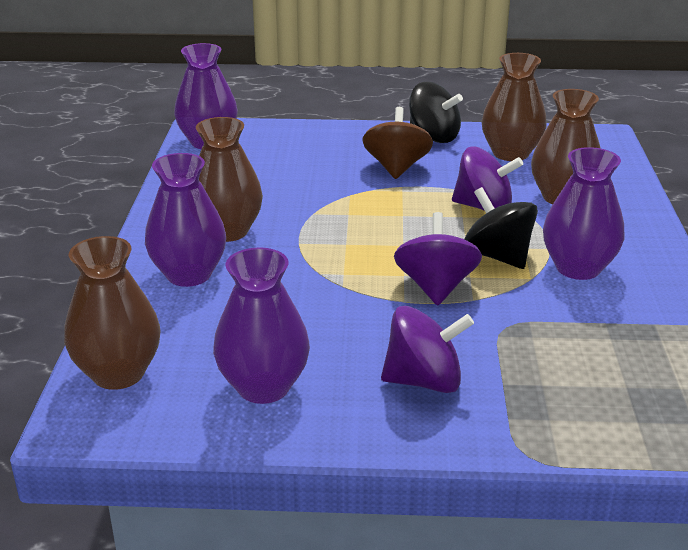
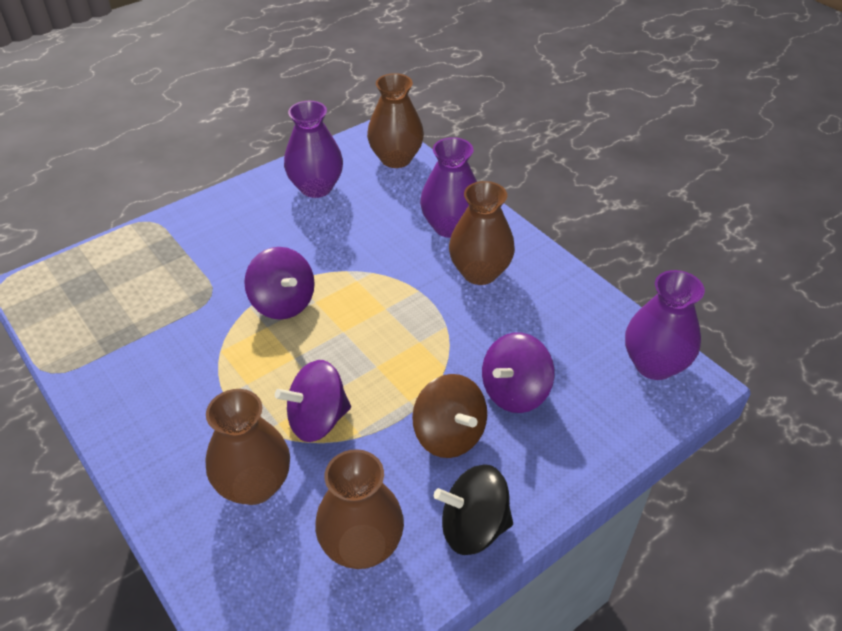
camera: 140 degrees right, 15 degrees up
(424, 381) = (233, 232): purple spinning top -> purple spinning top (514, 392)
(497, 256) = (261, 360): black spinning top -> none
(578, 268) = (188, 383): purple vase -> none

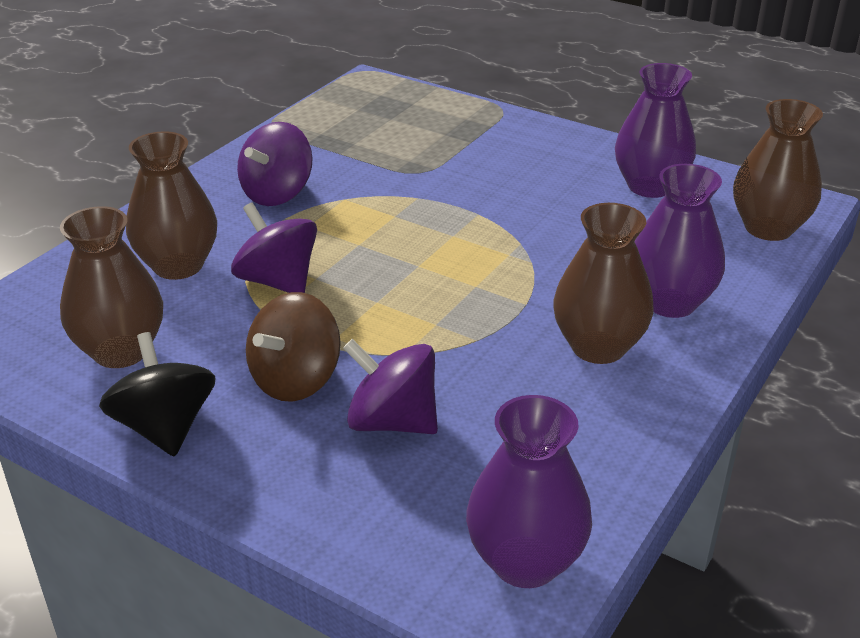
camera: 70 degrees right, 10 degrees down
(283, 303) = (437, 216): purple spinning top -> purple spinning top (277, 193)

